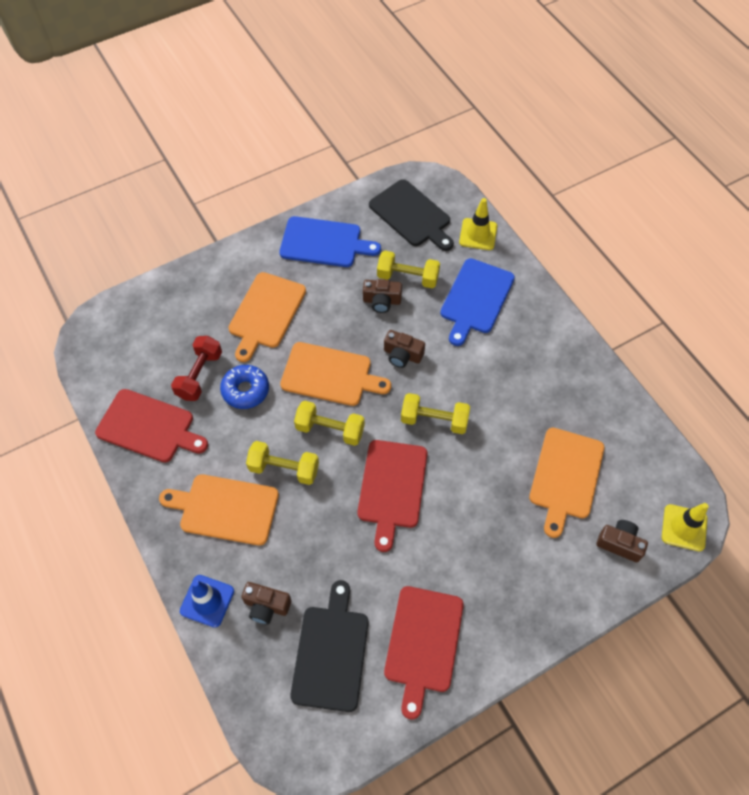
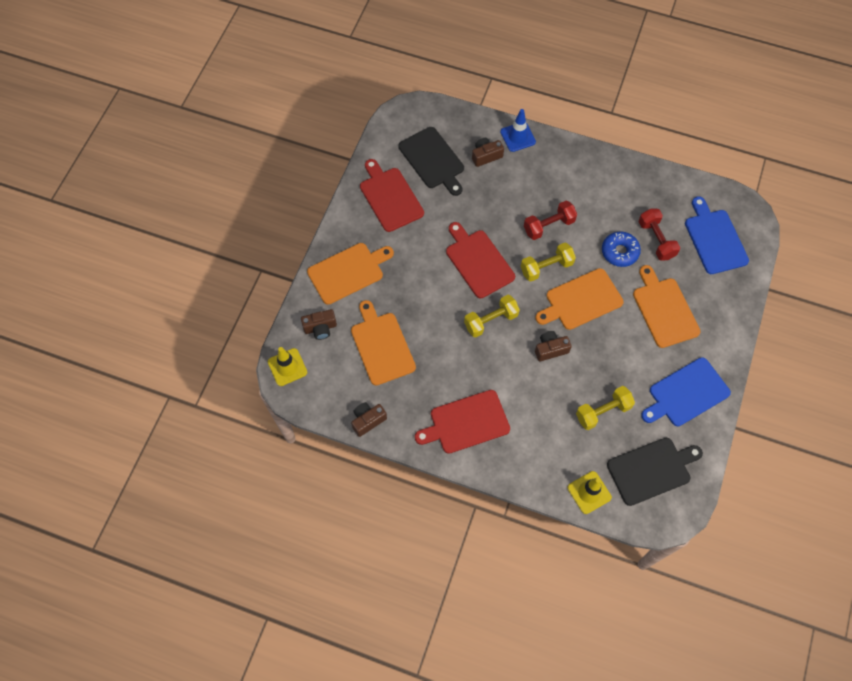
camera: 140 degrees right, 5 degrees up
(149, 427) = (647, 191): red cutting board -> red cutting board (466, 423)
(225, 509) = (557, 182): orange cutting board -> orange cutting board (348, 272)
(284, 469) = (548, 226): yellow dumbbell -> red dumbbell
(382, 301) = (601, 378): brown camera -> brown camera (368, 420)
(412, 215) = (651, 470): black cutting board -> black cutting board turned 150 degrees clockwise
(476, 299) = (541, 432): blue cutting board -> blue cutting board (714, 239)

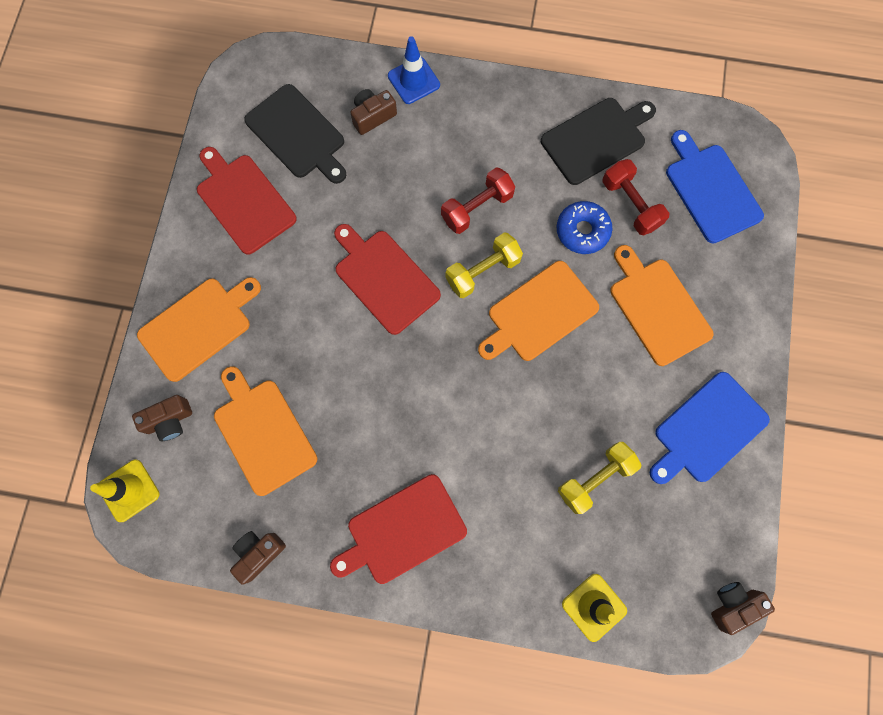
camera: 10 degrees left, 10 degrees up
(490, 320) = (415, 366): yellow dumbbell -> none
(550, 349) = (507, 395): brown camera -> brown camera (733, 605)
(651, 470) = (676, 555): black cutting board -> black cutting board (596, 139)

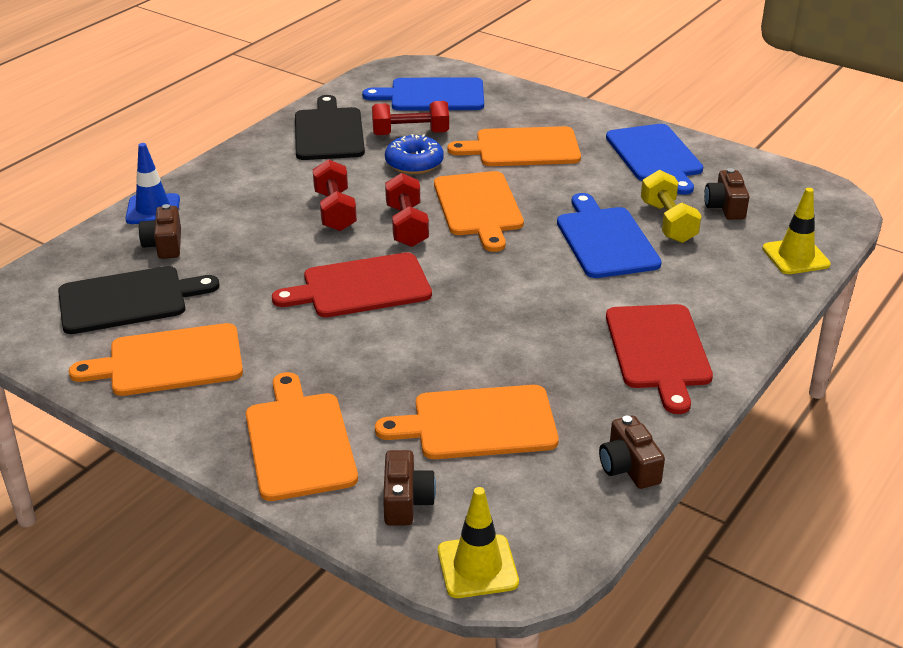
camera: 65 degrees left, 40 degrees down
(244, 201) = (169, 361): red cutting board -> orange cutting board
(482, 271) = (407, 226): yellow dumbbell -> red dumbbell
(540, 435) = (605, 240): none -> blue cutting board
(733, 605) = (824, 187): brown camera -> brown camera (725, 207)

